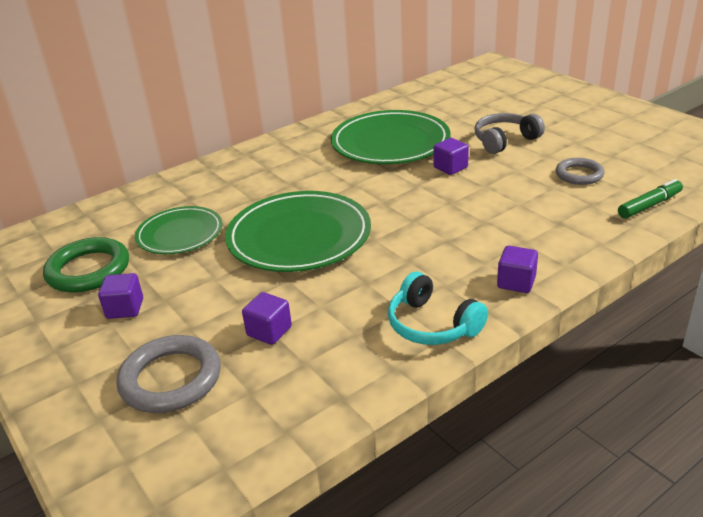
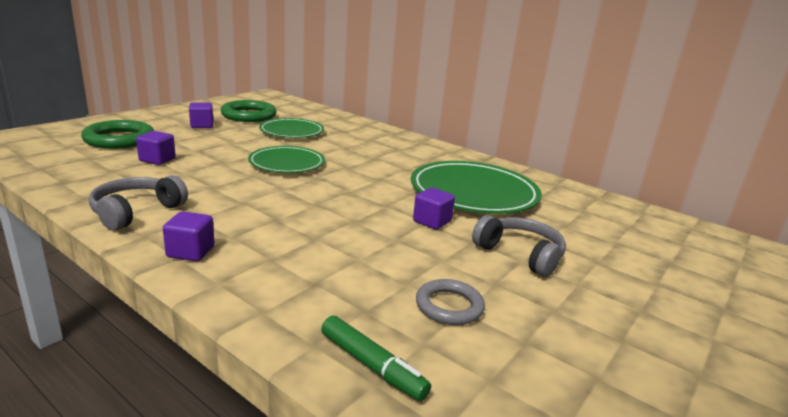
camera: 70 degrees right, 10 degrees down
(171, 379) = (119, 139): grey ring -> green ring
(299, 236) = (287, 163): green plate -> green plate, size x0.61
(432, 325) = (136, 212): turquoise headphones -> grey headphones

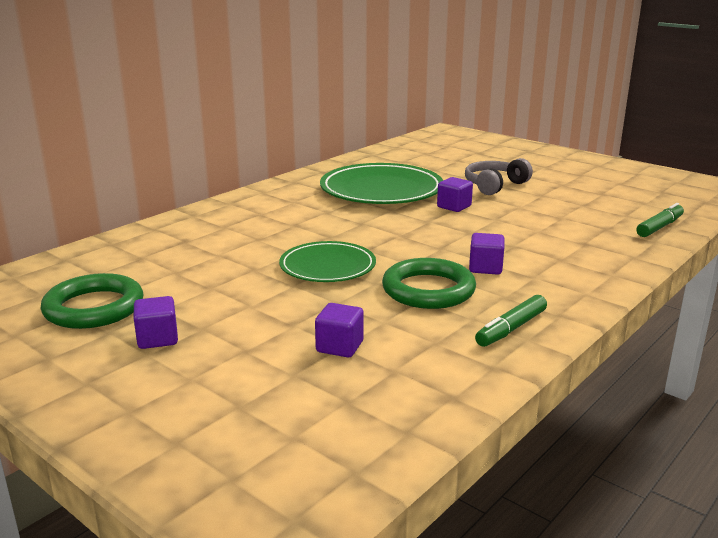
camera: 85 degrees left, 0 degrees up
(119, 139) = (247, 397): green ring -> green ring (428, 290)
(136, 212) = (511, 329): grey headphones -> green marker
(190, 252) = (574, 290): purple cube -> purple cube (485, 268)
(292, 131) = (190, 271): green plate -> none
(449, 306) = (581, 207): grey ring -> none

